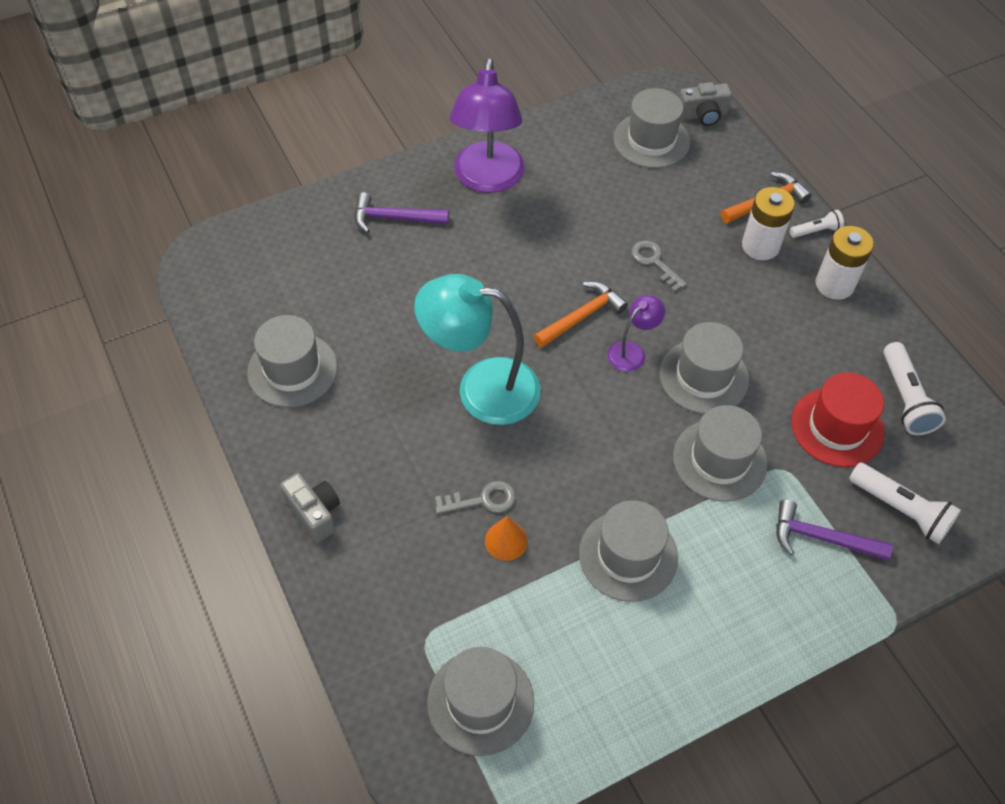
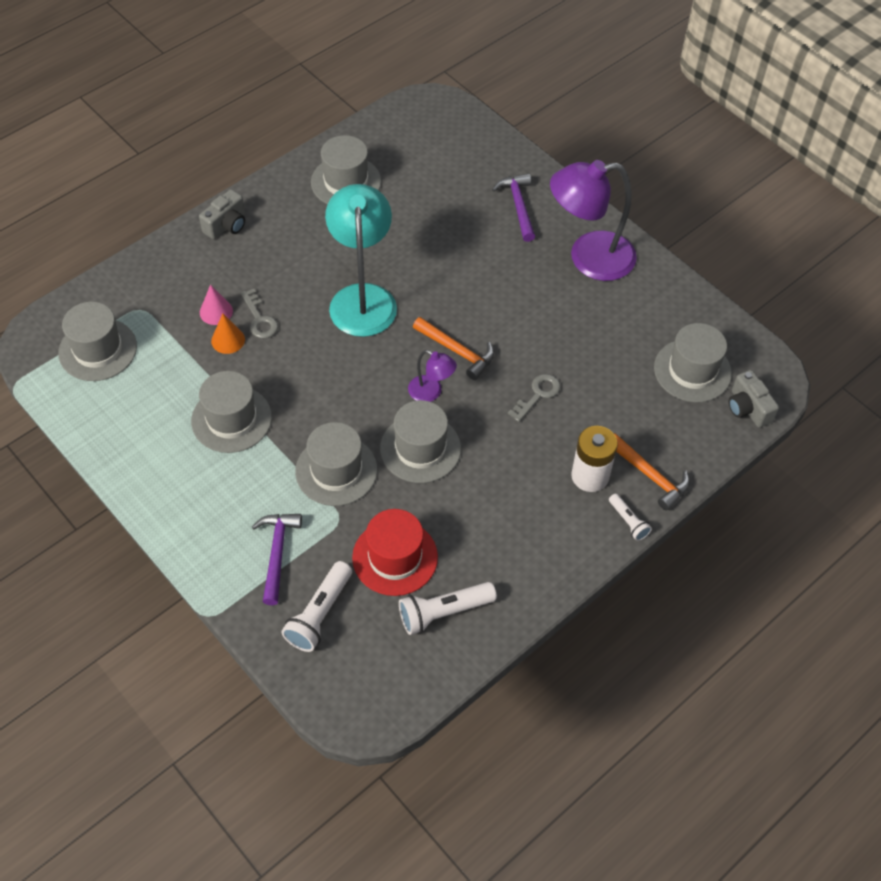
camera: 75 degrees right, 0 degrees up
(456, 547) = (216, 311): none -> pink cone
(834, 284) = (563, 543): white battery -> none

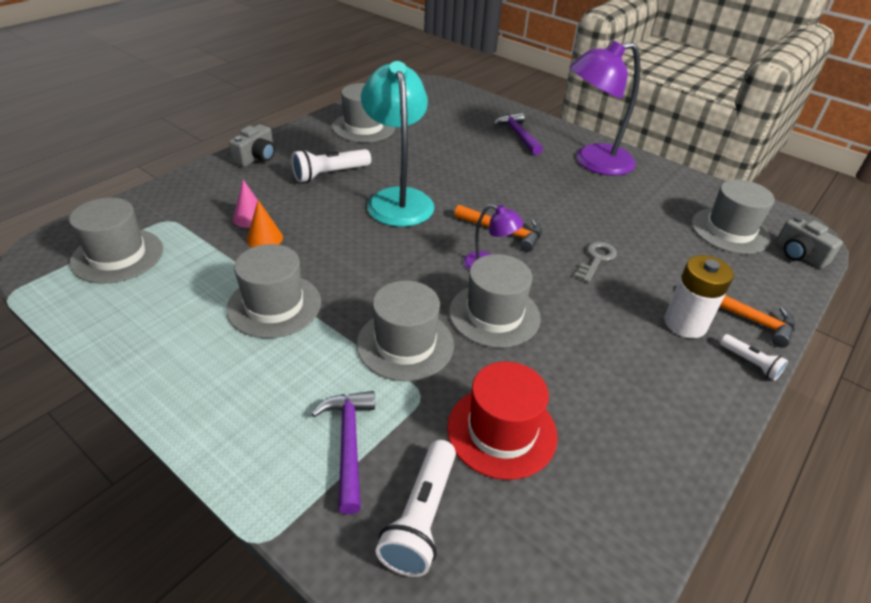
camera: 10 degrees left, 15 degrees down
(259, 319) = (297, 220): grey key -> none
(444, 612) = (587, 493): white flashlight -> white flashlight (330, 174)

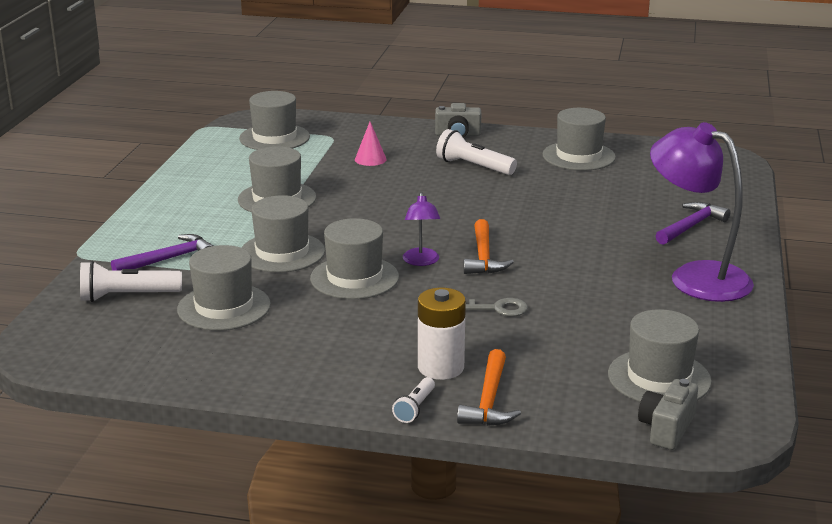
camera: 65 degrees right, 15 degrees down
(264, 238) = (350, 172): orange cone -> none
(398, 199) = (473, 202): turquoise lamp -> none
(502, 431) = (224, 307): red hat -> grey hat

